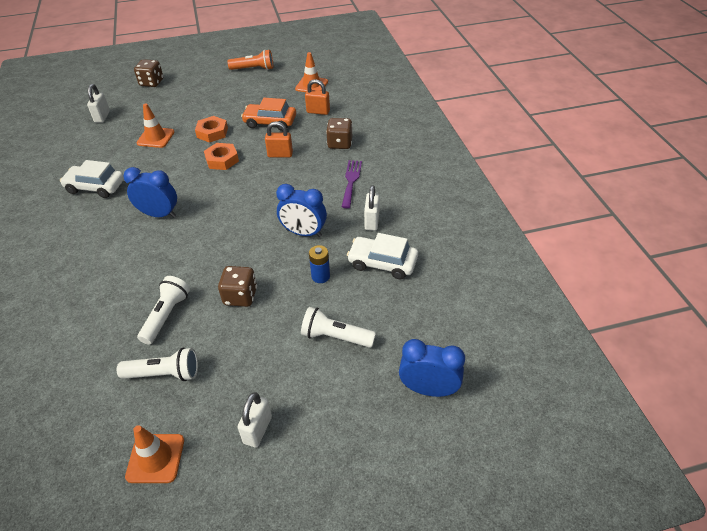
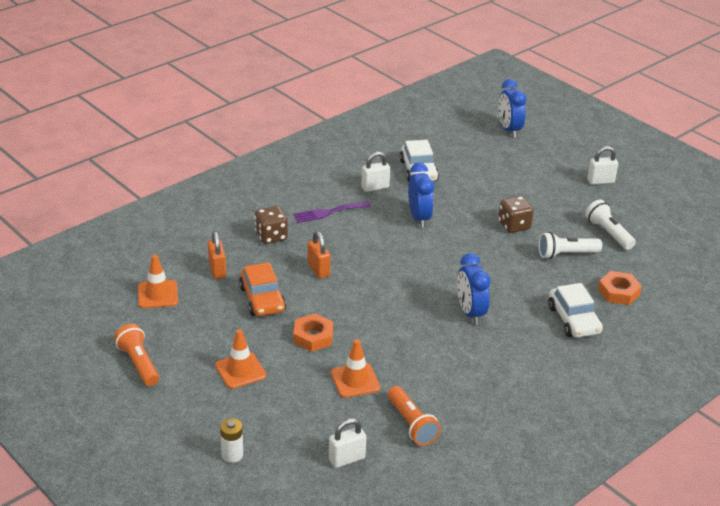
camera: 120 degrees left, 10 degrees down
(95, 148) = (411, 424): none -> orange flashlight
(95, 187) = (472, 382): white car -> white car (573, 320)
(151, 83) = (232, 455): brown dice -> white battery
(155, 458) = (658, 211): orange traffic cone -> orange traffic cone (240, 370)
(222, 160) = (357, 307): orange nut -> orange nut (618, 292)
(320, 276) = (458, 195): blue battery -> none
(335, 337) = (506, 172): white flashlight -> none

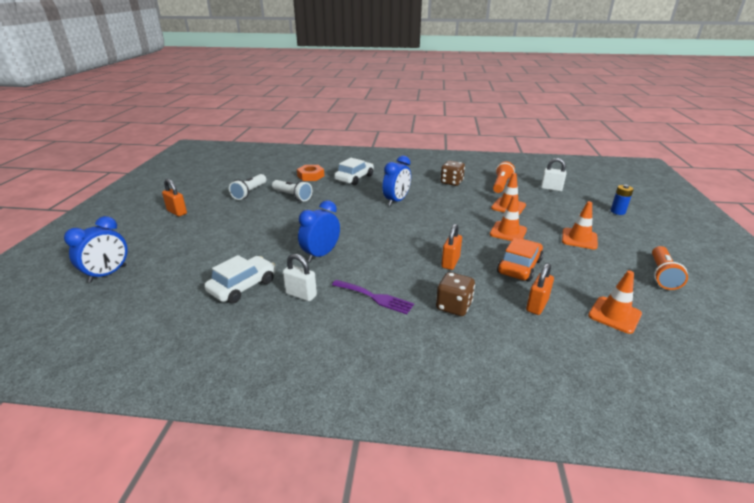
camera: 130 degrees left, 5 degrees down
(232, 455) = (617, 212): white battery -> blue battery
(313, 337) = (508, 232): orange nut -> orange traffic cone
(514, 226) = (281, 219): brown dice -> brown dice (451, 182)
(600, 181) = (177, 212): white padlock -> orange padlock

